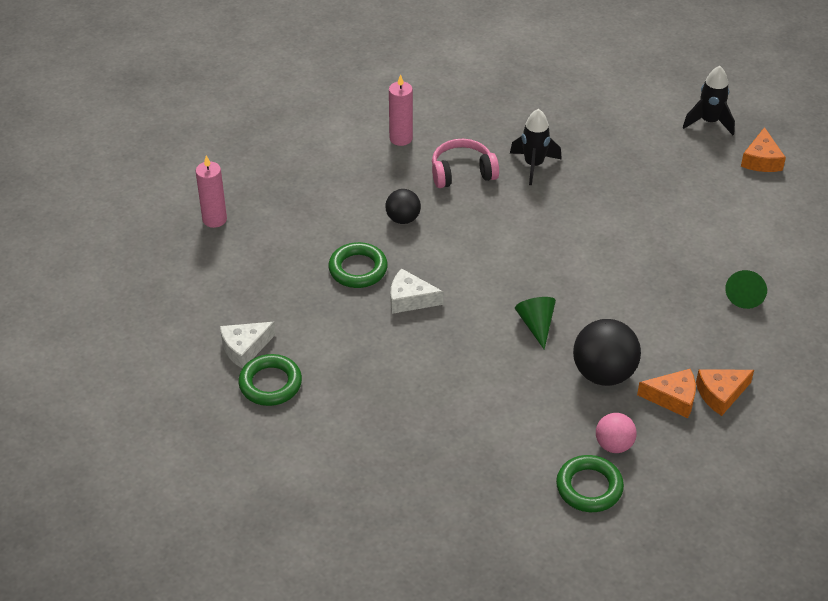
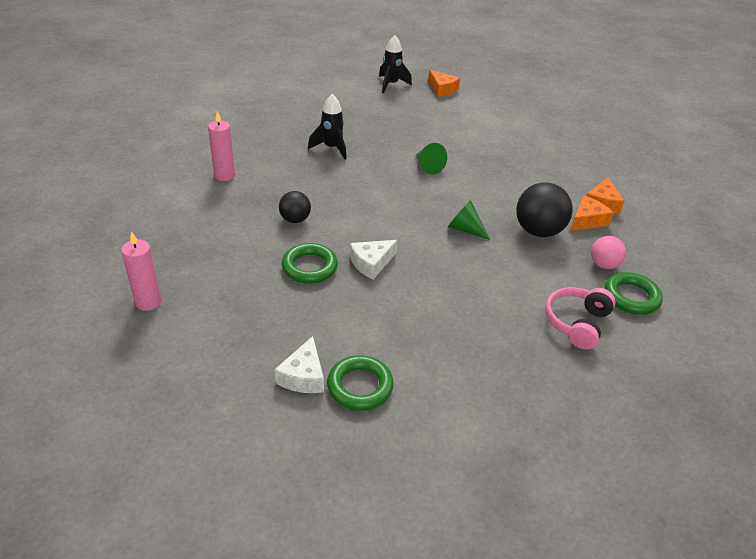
camera: 50 degrees left, 5 degrees down
(462, 173) = (294, 174): pink headphones -> pink headphones (577, 323)
(745, 295) = (534, 151): green cone -> green cone (428, 166)

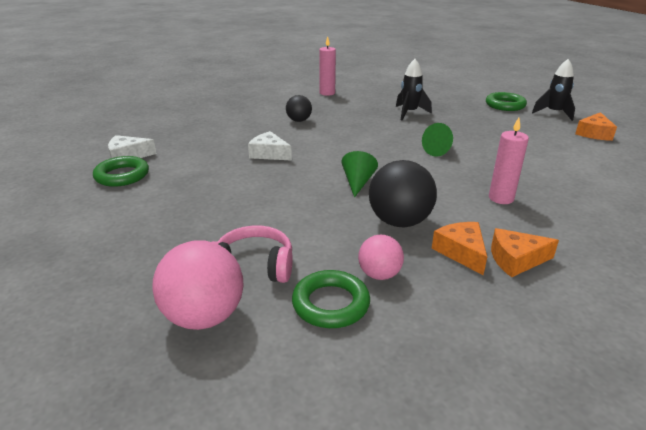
camera: 70 degrees right, 10 degrees down
(148, 302) = (180, 104): pink candle -> pink candle (501, 198)
(309, 267) = (246, 135): green ring -> green ring (505, 105)
(587, 220) = (461, 252): orange cheese -> orange cheese turned 135 degrees counterclockwise
(633, 362) = (204, 317): none -> pink ball

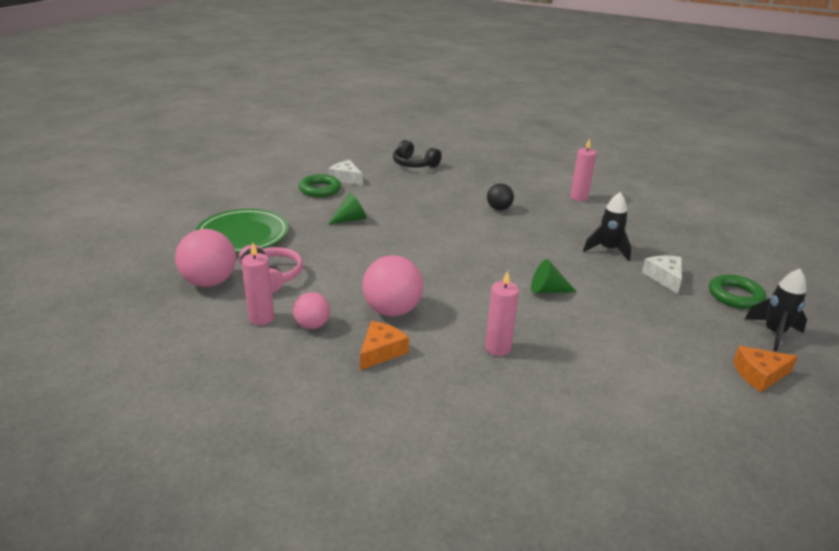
camera: 50 degrees right, 0 degrees up
(133, 254) = (243, 235): none -> green plate
(165, 120) = (414, 164): none -> black headphones
(269, 154) = (422, 221): white cheese -> white cheese (664, 277)
(330, 304) = (261, 318): green ring -> pink candle
(357, 182) = (429, 273): green cone -> green cone (350, 219)
(399, 222) = (392, 310): black ball -> pink ball
(516, 260) = (400, 381): orange cheese -> none

